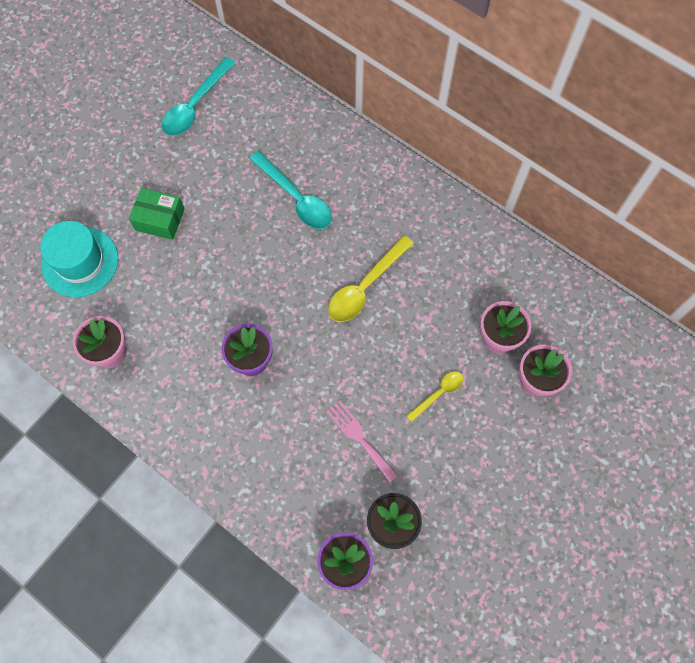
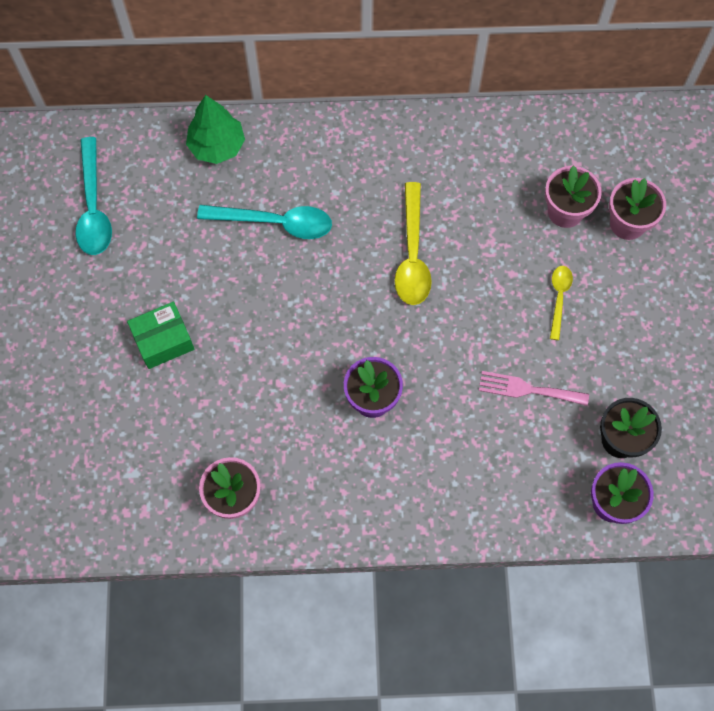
camera: 40 degrees left, 0 degrees up
(80, 262) = (123, 440): turquoise hat -> none
(305, 122) = (217, 146): none -> green tree

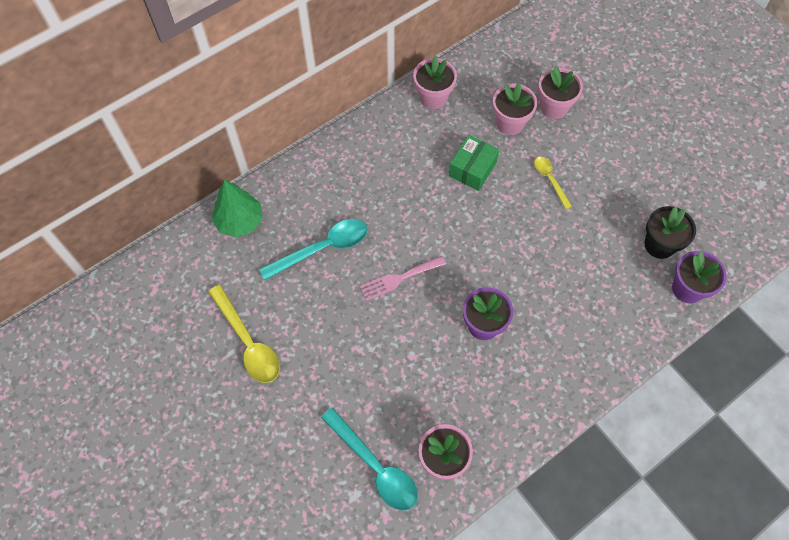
camera: 35 degrees left, 5 degrees down
(93, 207) = (178, 320): turquoise spoon -> turquoise spoon (375, 466)
(163, 340) = (304, 382): green box -> green box (472, 169)
(412, 255) = (434, 211): yellow spoon -> yellow spoon (248, 342)
(505, 135) = (433, 97): none -> pink flower pot
(528, 389) = (578, 251): pink fork -> pink fork (399, 278)

